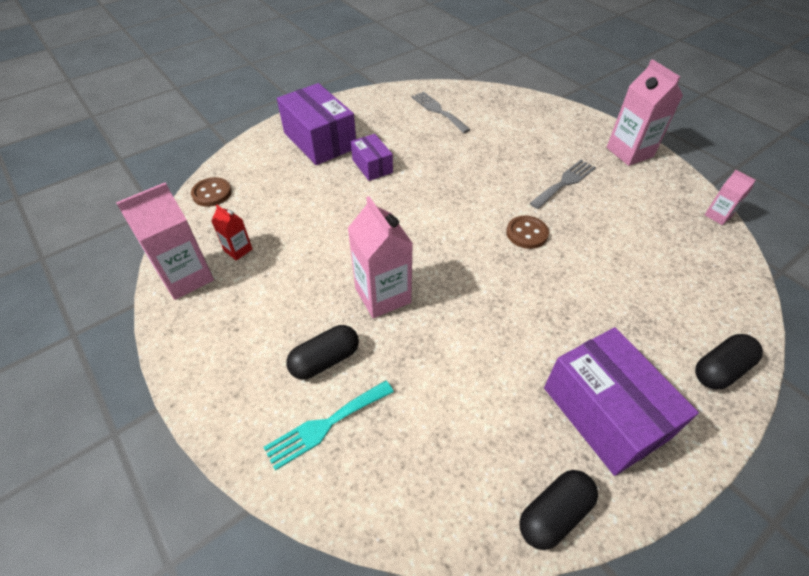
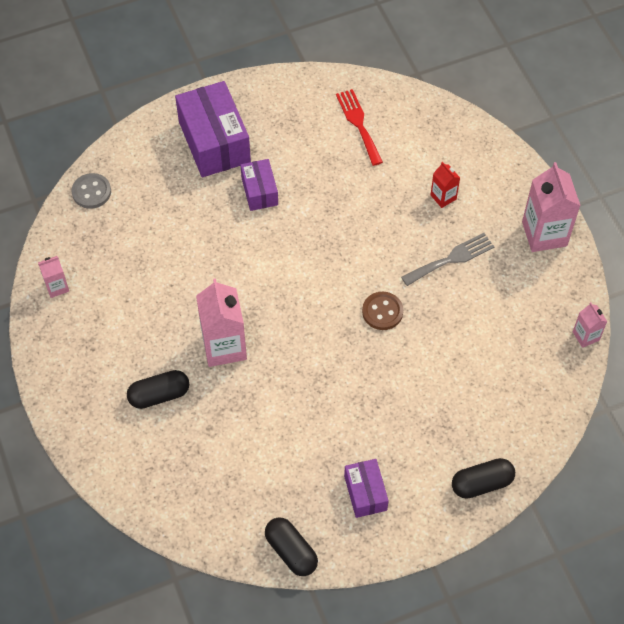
camera: 15 degrees right, 10 degrees up
(186, 277) = (57, 287): pink carton -> pink carton, size x0.52
(212, 193) = (91, 192): brown button -> grey button
(238, 250) = (106, 267): red carton -> red carton (443, 197)
(325, 425) = (146, 448): turquoise fork -> none
(438, 111) = (358, 124): grey fork -> red fork
(554, 514) = (291, 551): black capsule -> black capsule turned 75 degrees clockwise
(604, 413) = (365, 493): purple box -> purple box, size x0.55

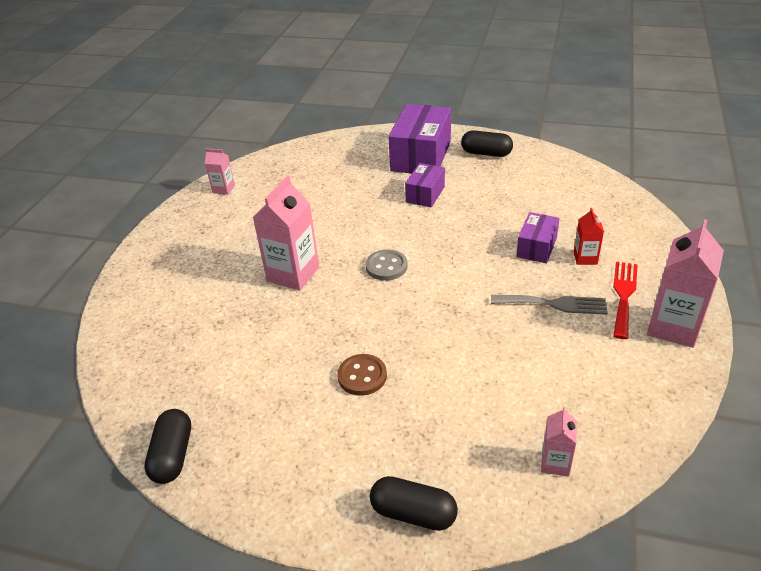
camera: 40 degrees right, 20 degrees down
(91, 192) = (306, 151): grey button -> grey button (386, 266)
(159, 395) = (211, 281): black capsule -> black capsule (486, 153)
(358, 124) = (548, 185): red fork -> red fork (624, 295)
(365, 493) = (289, 448): purple box -> purple box (536, 247)
(382, 312) = (450, 313): brown button -> brown button (362, 376)
(585, 336) = (657, 437): pink carton -> pink carton (555, 463)

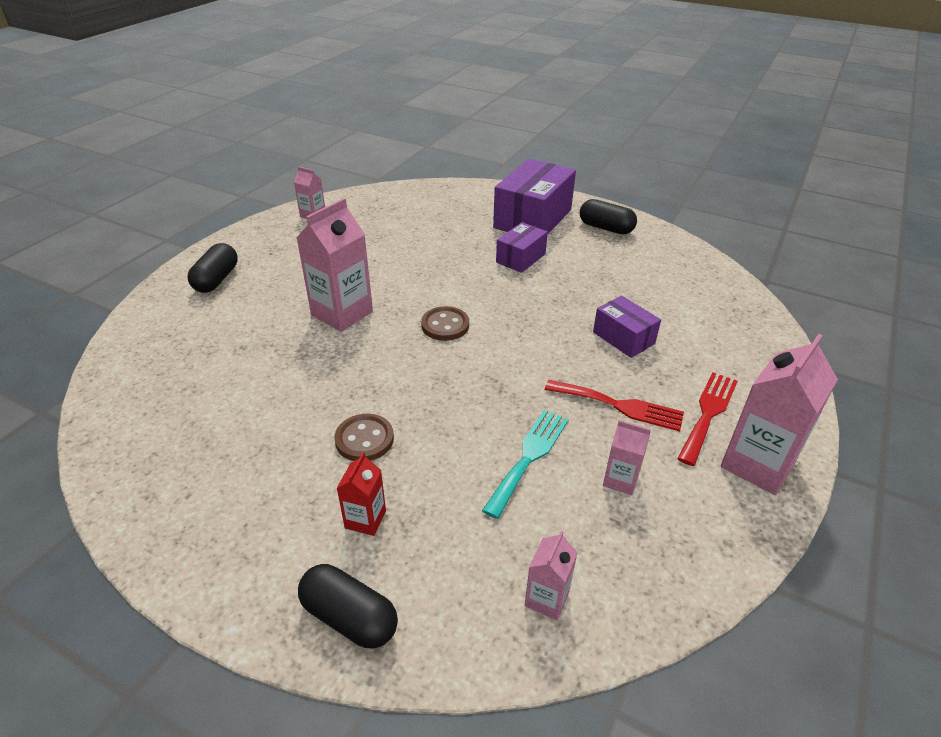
camera: 10 degrees right, 0 degrees up
(173, 455) = (121, 480): black capsule -> black capsule (217, 279)
(386, 266) = (445, 325): grey button -> brown button
(500, 360) = (529, 457): none -> turquoise fork
(536, 247) = (623, 338): purple box -> purple box turned 75 degrees counterclockwise
(554, 304) = (619, 406): grey fork -> red fork
(576, 362) = (620, 480): none -> pink carton
(585, 258) = (677, 361): red carton -> red carton (365, 519)

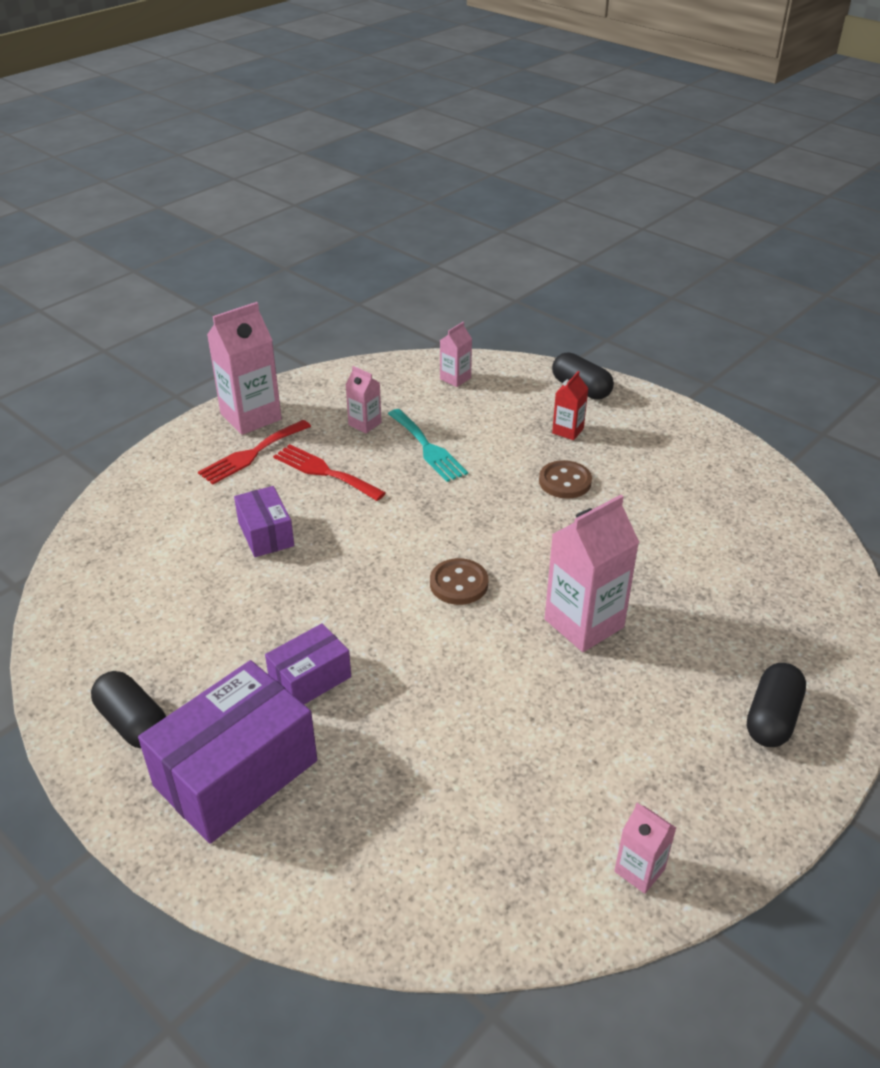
camera: 165 degrees left, 0 degrees up
(529, 457) = (428, 448): turquoise fork -> turquoise fork turned 75 degrees counterclockwise

